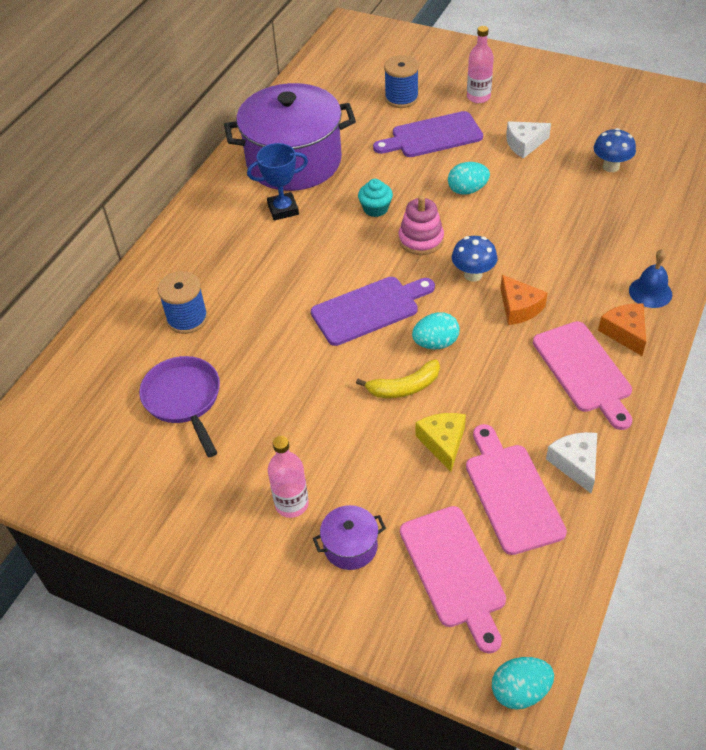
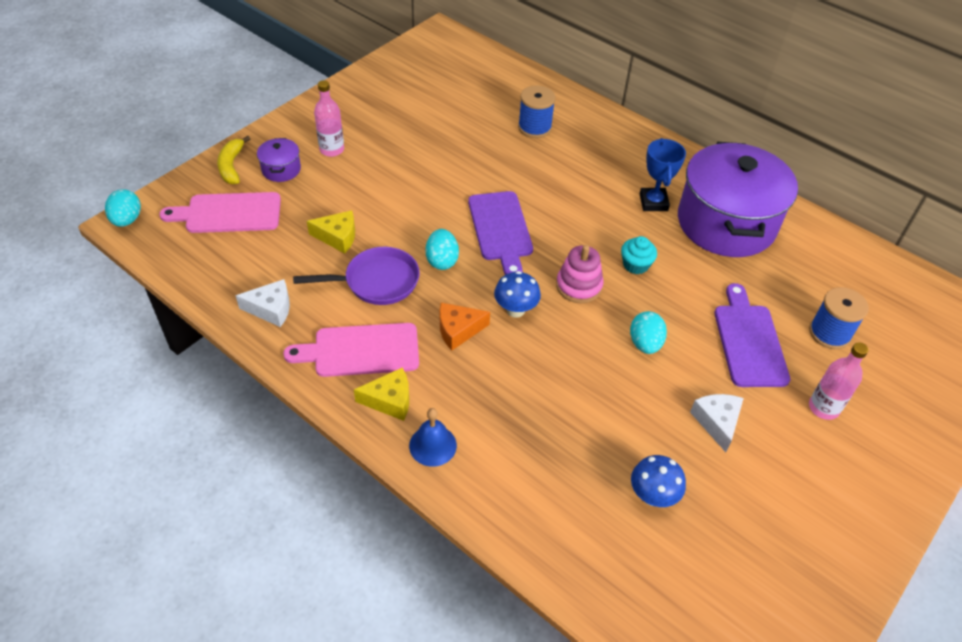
camera: 100 degrees right, 0 degrees up
(184, 400) = (452, 115): purple pan -> purple pan (377, 282)
(404, 387) = (404, 229): yellow banana -> yellow banana (231, 166)
(511, 493) = (269, 262): pink cutting board -> none
(625, 332) = (390, 400): orange cheese -> yellow cheese

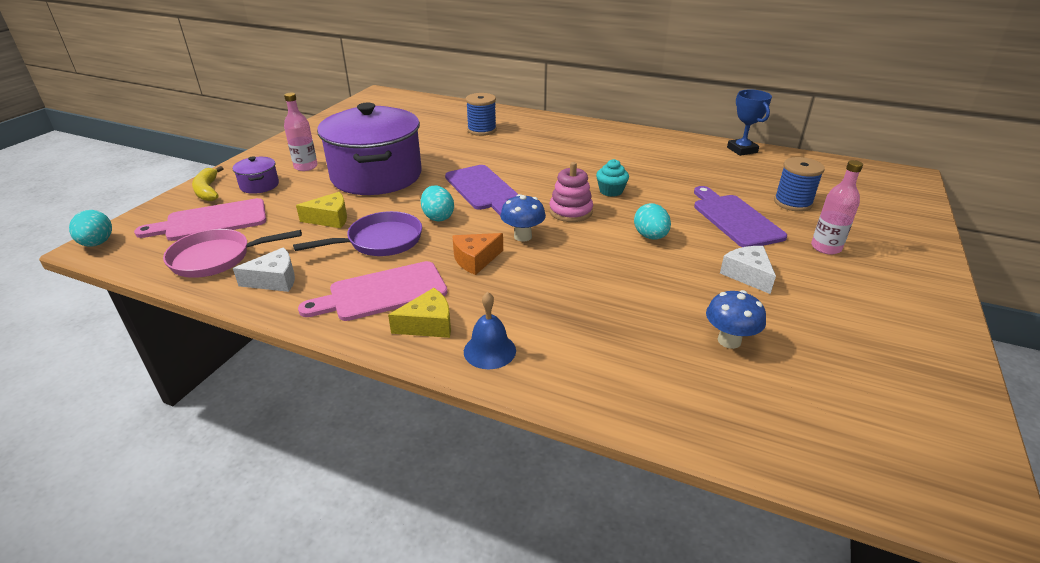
camera: 15 degrees left, 15 degrees down
(226, 267) = (216, 258): none -> pink pan
(653, 202) = (602, 155): blue trophy -> blue trophy (742, 150)
(726, 223) = (666, 157): purple pot -> purple pot (376, 176)

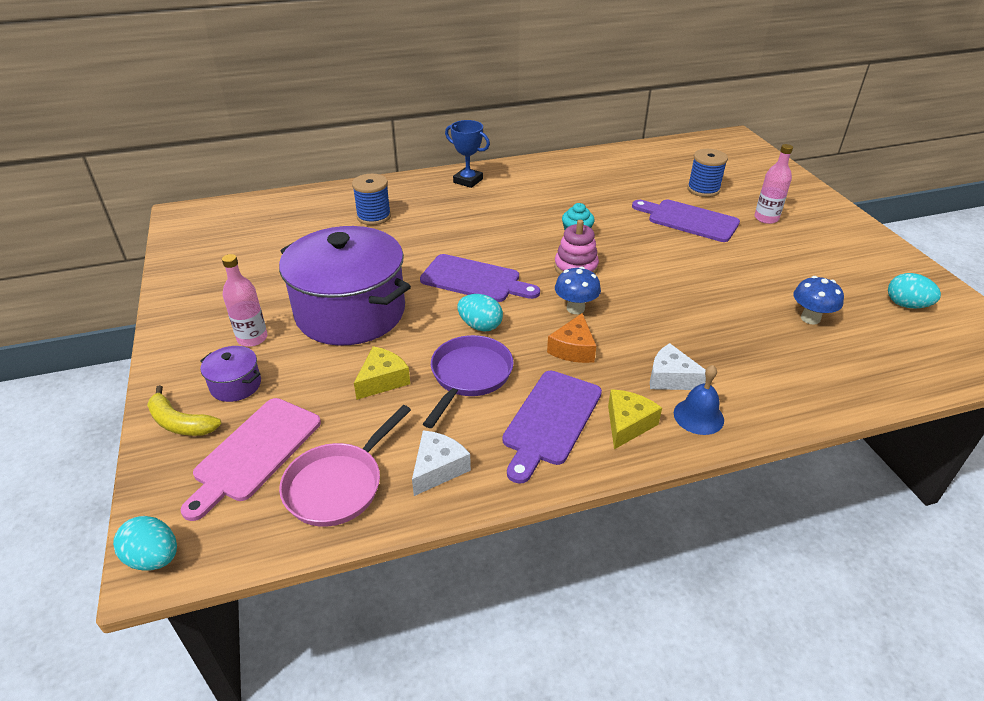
camera: 40 degrees left, 5 degrees up
(382, 292) = (550, 420): pink cutting board -> purple cutting board
(650, 236) = (660, 262): turquoise egg -> turquoise egg (906, 305)
(742, 150) = (612, 154): blue trophy -> blue trophy (468, 181)
(747, 275) = (755, 263): white cheese -> white cheese (671, 378)

